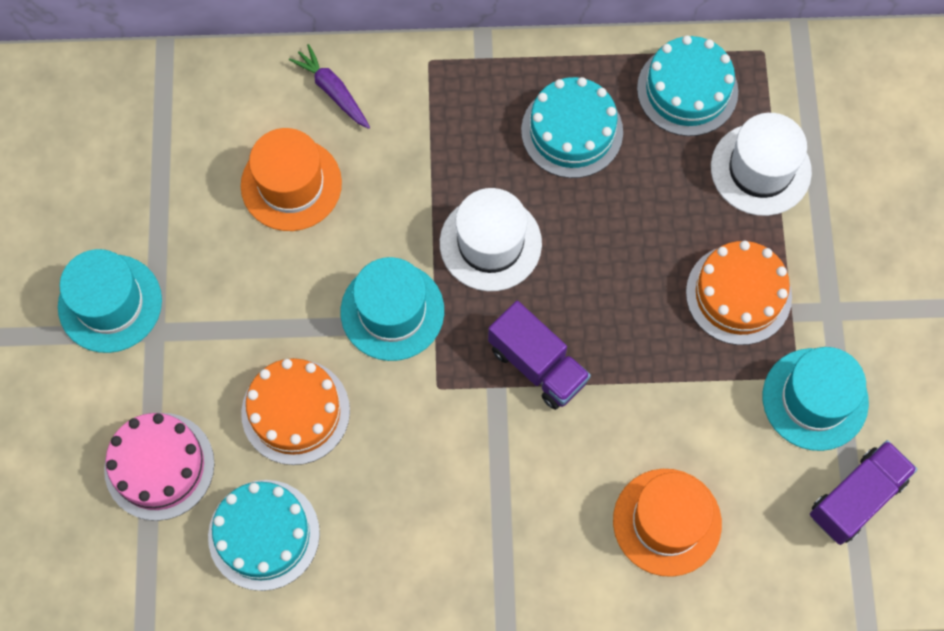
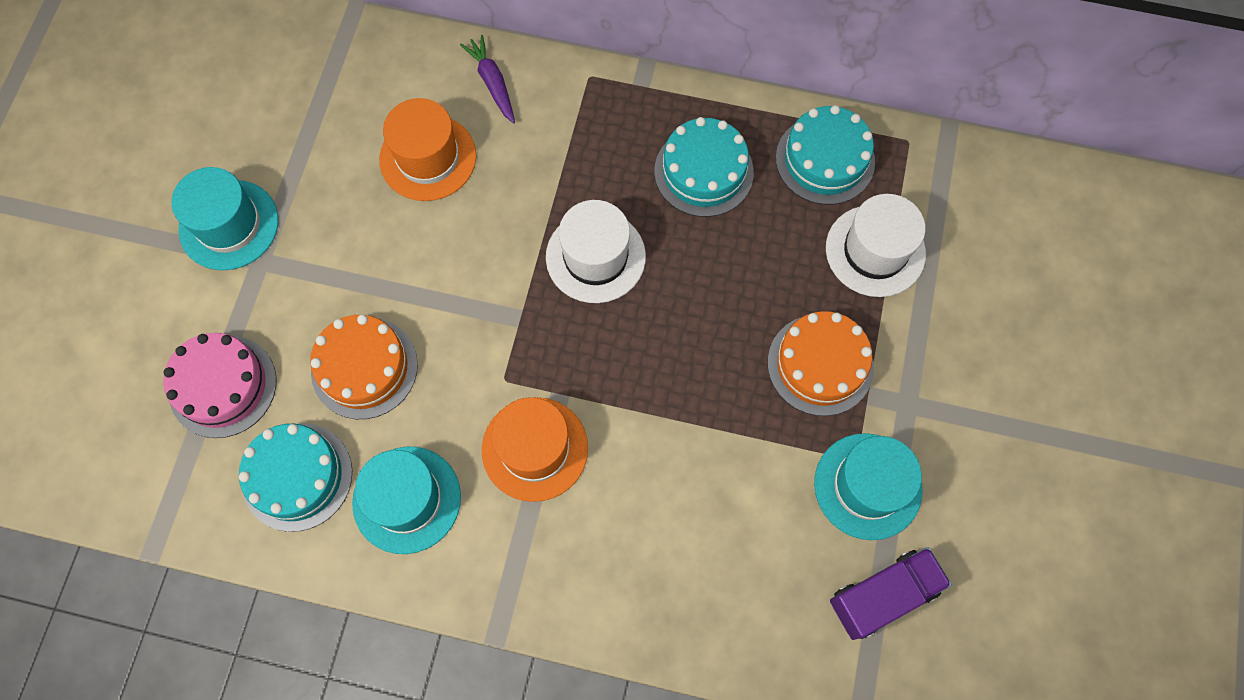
camera: 15 degrees right, 0 degrees up
(392, 311) = (484, 297): turquoise hat -> turquoise hat (407, 499)
(537, 365) = (605, 382): purple truck -> none
(667, 522) = (686, 569): orange hat -> orange hat (535, 449)

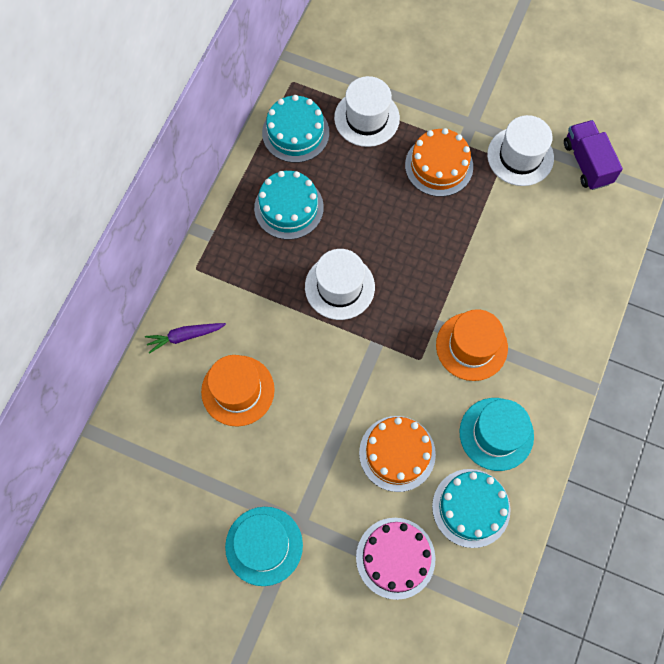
camera: 80 degrees left, 0 degrees up
(867, 486) = (520, 156): turquoise hat -> white hat

